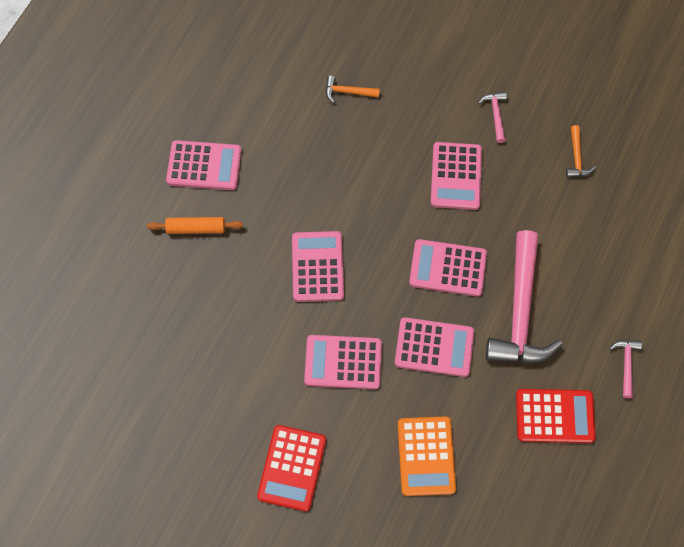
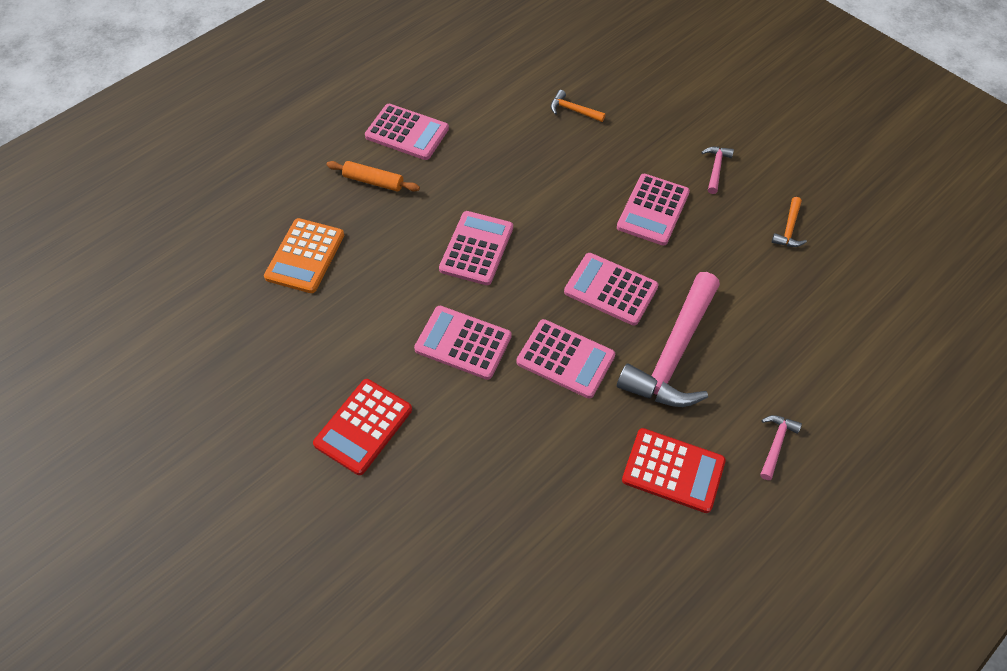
camera: 20 degrees right, 10 degrees down
(426, 456) = (511, 463): orange calculator -> orange calculator (305, 256)

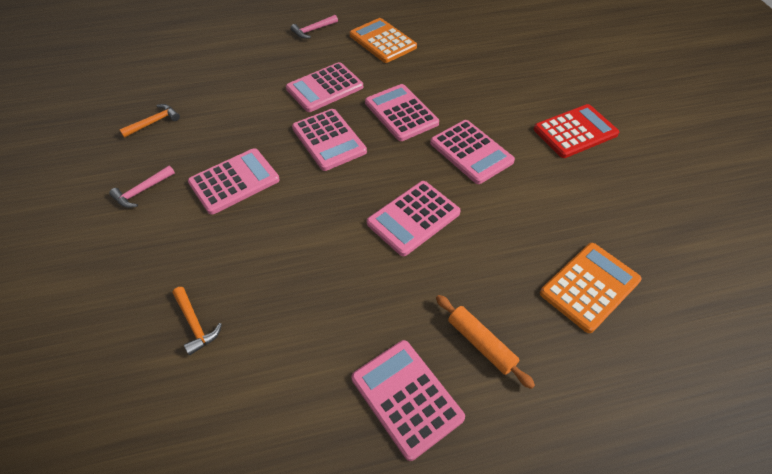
camera: 150 degrees left, 5 degrees down
(673, 353) = (324, 88): pink hammer -> pink calculator
(673, 471) = (383, 41): red calculator -> orange calculator

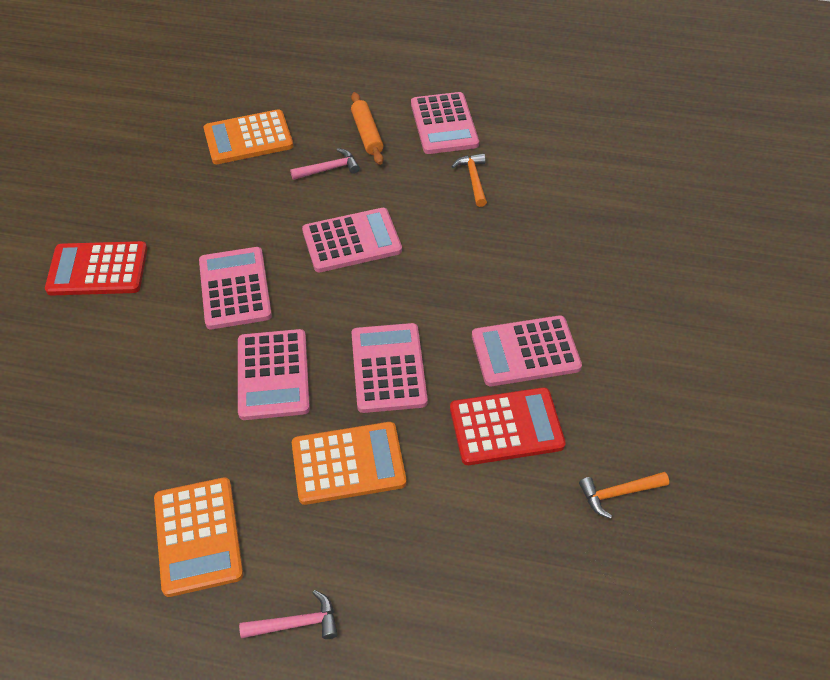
camera: 155 degrees left, 0 degrees up
(142, 191) = (639, 379): pink hammer -> pink hammer (329, 169)
(195, 324) = (595, 221): orange hammer -> orange hammer (473, 179)
(234, 133) = (506, 427): none -> red calculator
(324, 88) = (348, 463): pink calculator -> orange calculator

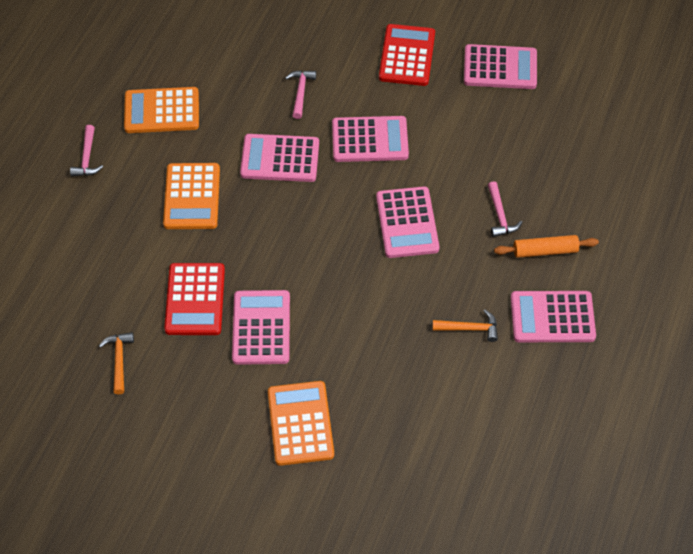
camera: 100 degrees right, 5 degrees up
(159, 370) = (301, 92): none -> pink hammer
(248, 138) = (550, 158): orange calculator -> orange calculator (300, 423)
(388, 368) = (268, 231): pink calculator -> pink calculator (500, 68)

